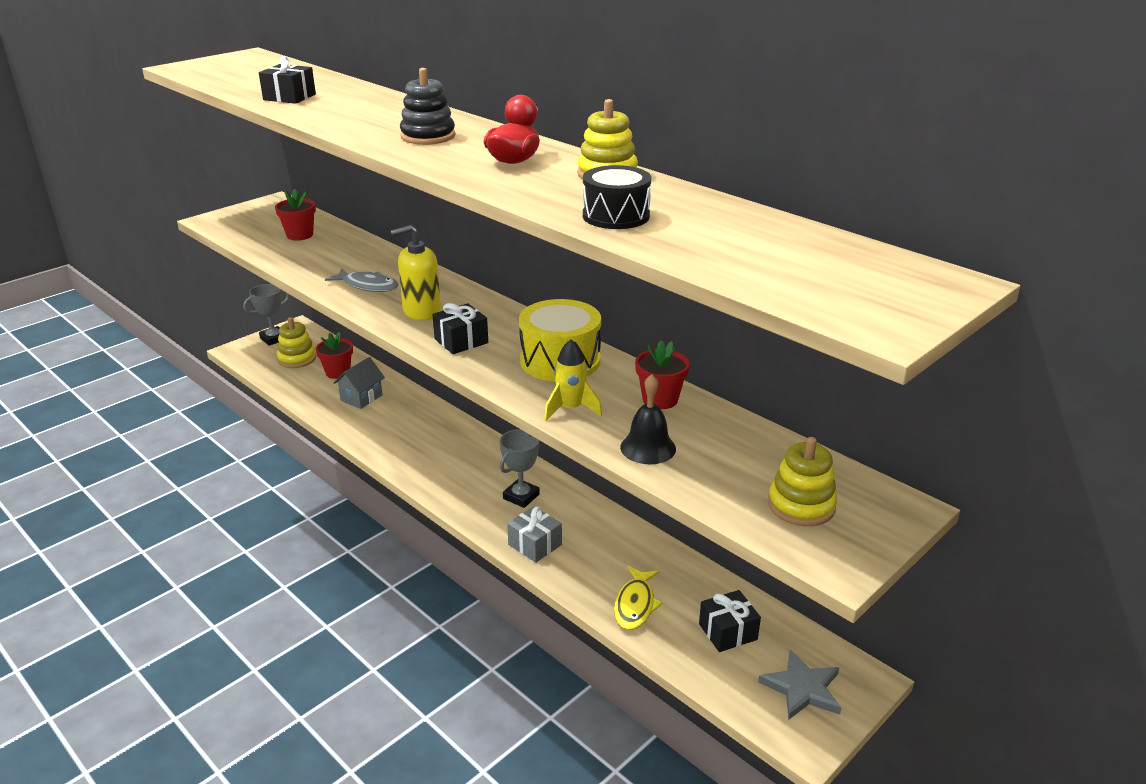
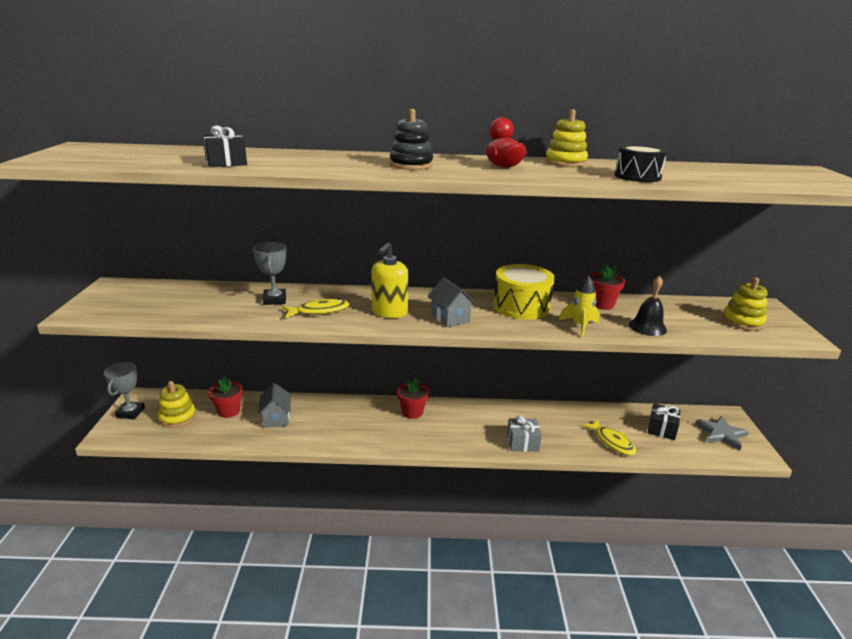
camera: 45 degrees left, 5 degrees down
(300, 235) = (190, 299): red flower pot -> red flower pot (412, 412)
(367, 286) = (319, 311): grey fish -> yellow fish
(461, 341) = (450, 318): black gift -> grey house
(521, 496) = (473, 422): grey trophy -> grey trophy (274, 300)

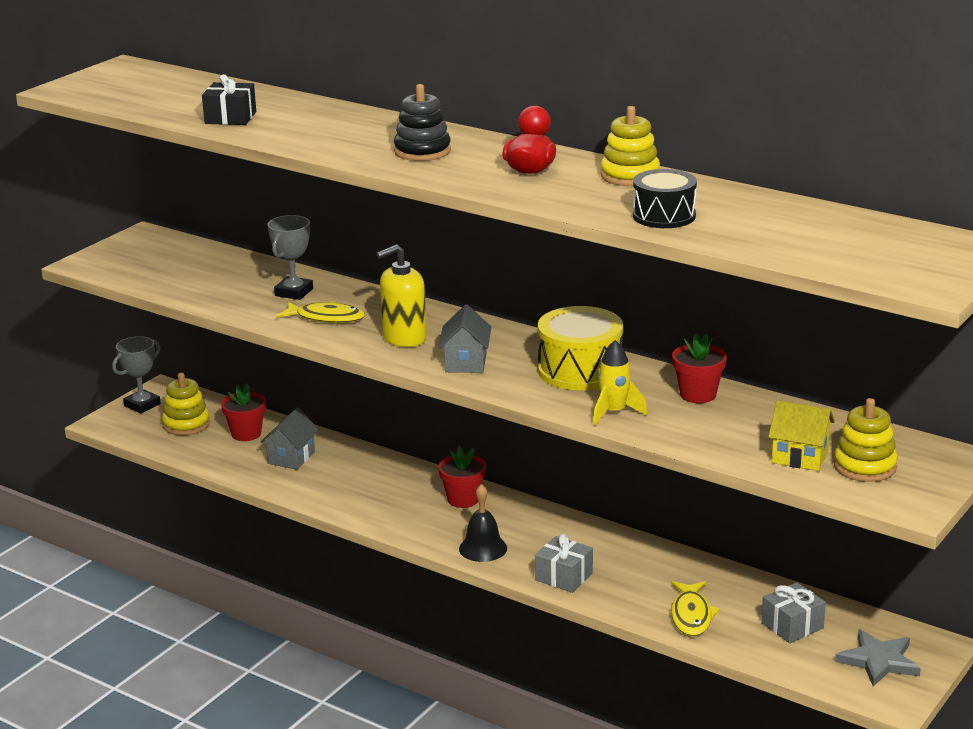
camera: 35 degrees right, 0 degrees up
(647, 327) = (705, 437): black bell -> black bell (483, 548)
(661, 429) = (792, 625): black gift -> grey gift
(708, 325) = (800, 457): none -> yellow house

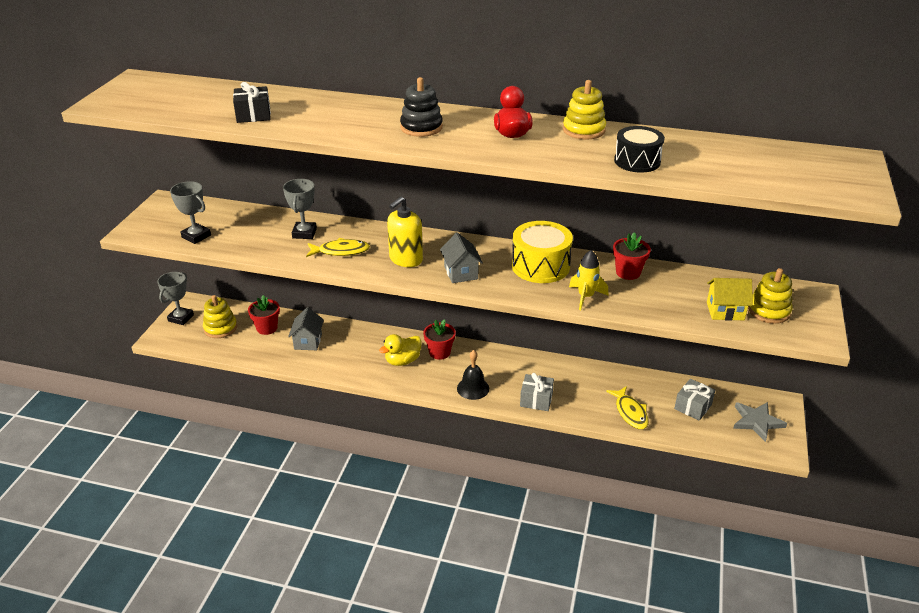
camera: 20 degrees left, 10 degrees up
(158, 278) = (196, 236): none -> grey trophy
(405, 500) = (402, 361): none -> yellow duck

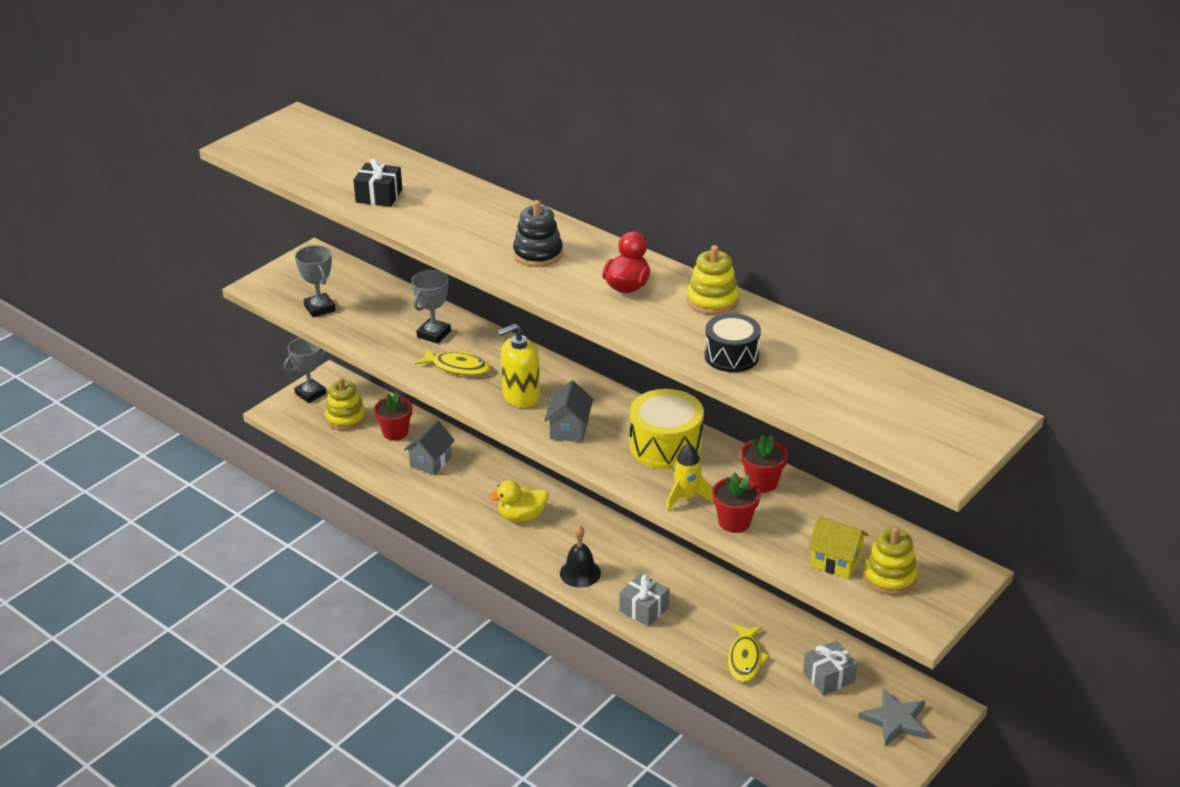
camera: 25 degrees right, 0 degrees up
(439, 352) = (570, 519): red flower pot -> red flower pot (734, 522)

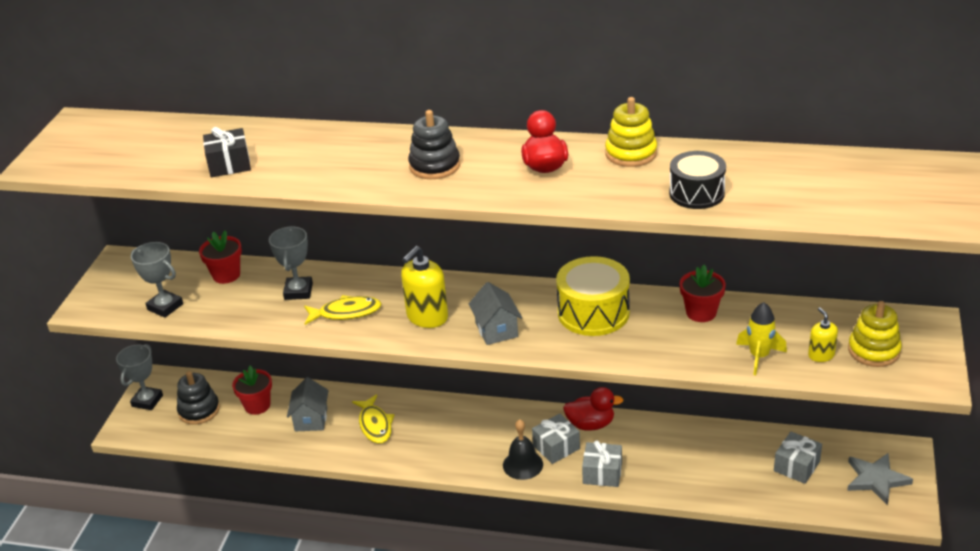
camera: 25 degrees left, 0 degrees up
(345, 418) = (199, 410): yellow stacking toy -> black stacking toy
(522, 516) = (432, 435): yellow duck -> none
(621, 570) = (556, 447): none -> grey gift
(668, 563) = (591, 424): none -> red duck
(686, 497) = (651, 350): yellow rocket -> yellow rocket (759, 356)
(734, 522) = (709, 355): red flower pot -> red flower pot (226, 275)
(745, 659) = (719, 480): yellow fish -> yellow fish (375, 425)
(836, 561) = (821, 355): yellow house -> yellow soap dispenser

